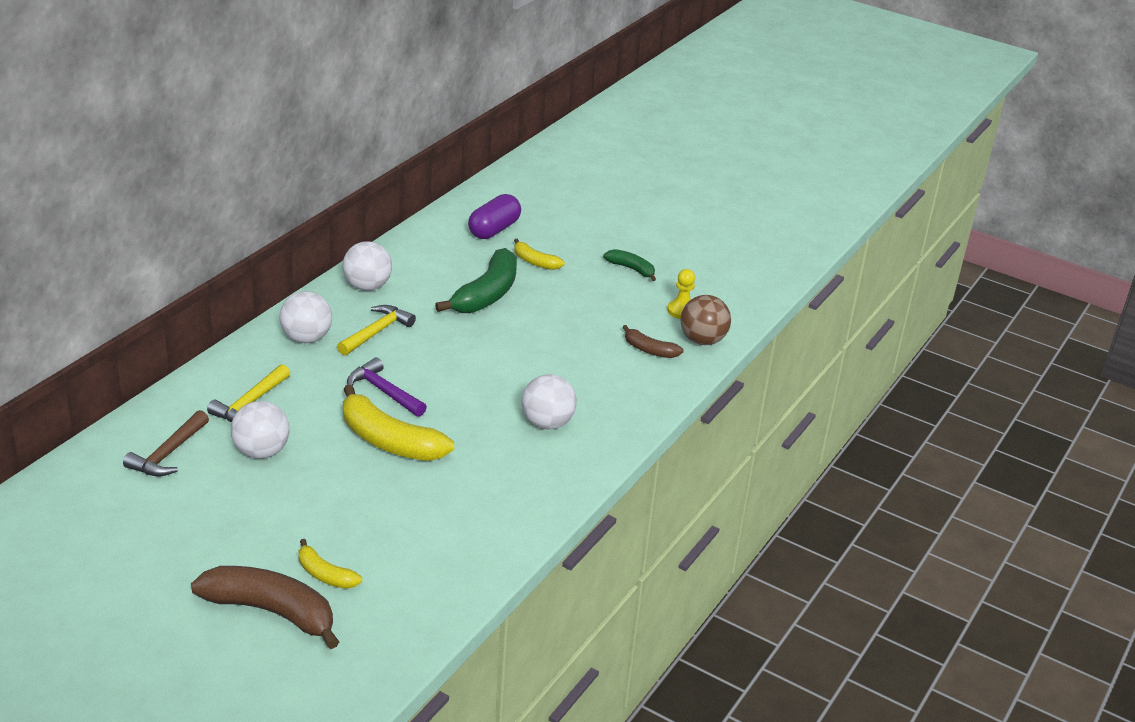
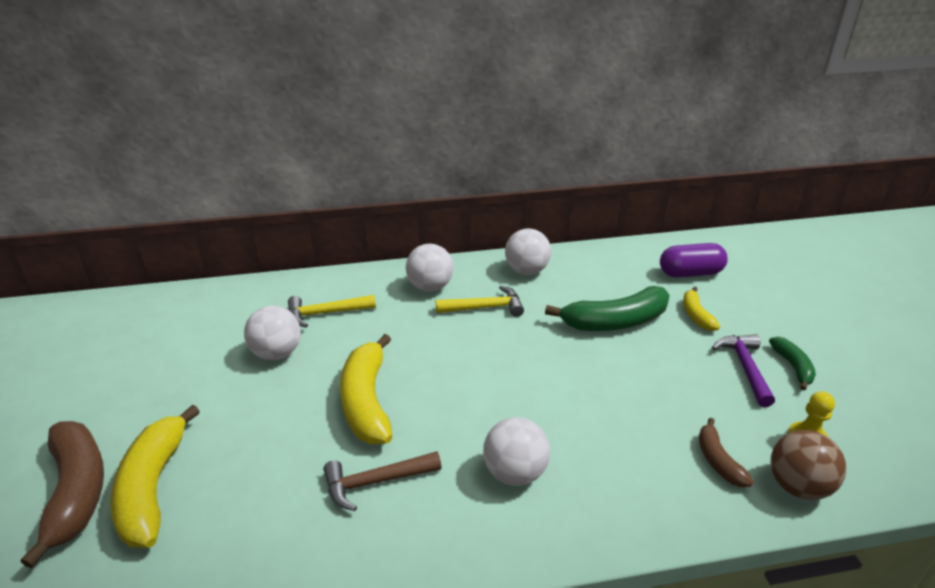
camera: 50 degrees right, 0 degrees up
(168, 453) = (228, 319): brown hammer -> brown hammer (376, 482)
(325, 574) = (153, 488): yellow banana -> yellow banana, size x1.89
(384, 391) = (423, 357): purple hammer -> purple hammer (745, 368)

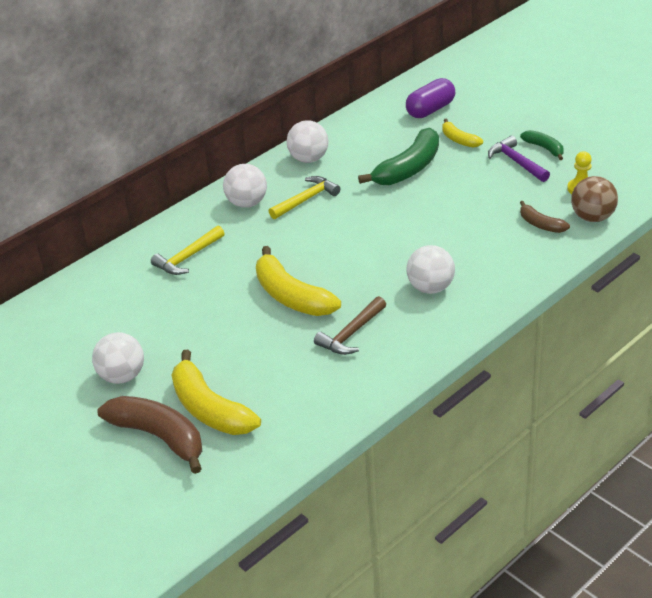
camera: 30 degrees left, 5 degrees up
(277, 353) = (186, 300): white ball -> white ball (122, 376)

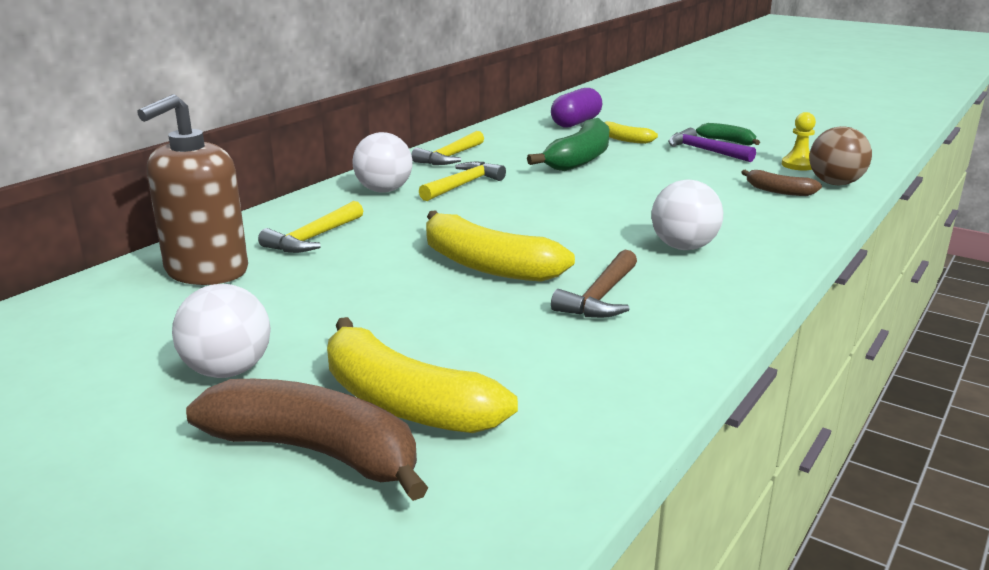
camera: 15 degrees left, 15 degrees down
(117, 287) = (206, 271): none -> brown soap dispenser
(309, 159) = (450, 157): white ball -> yellow hammer

